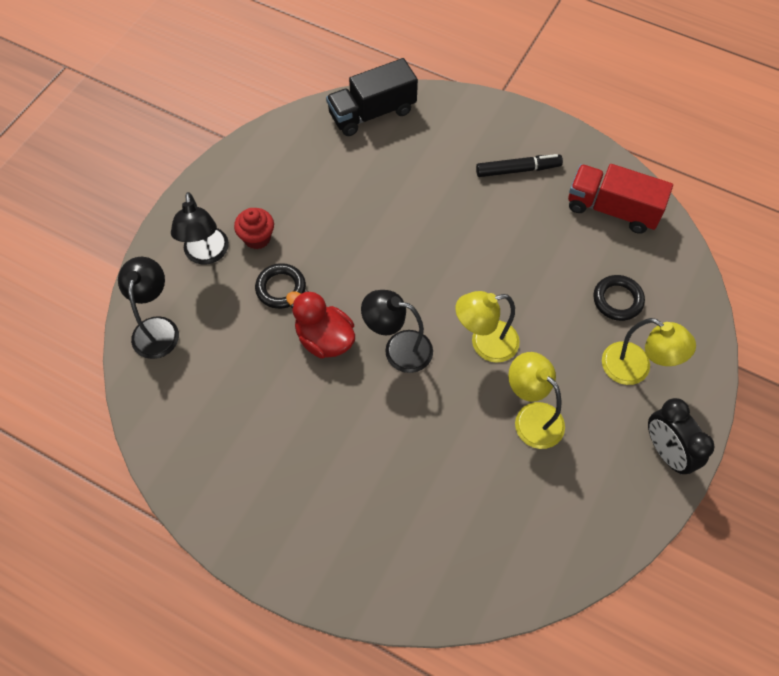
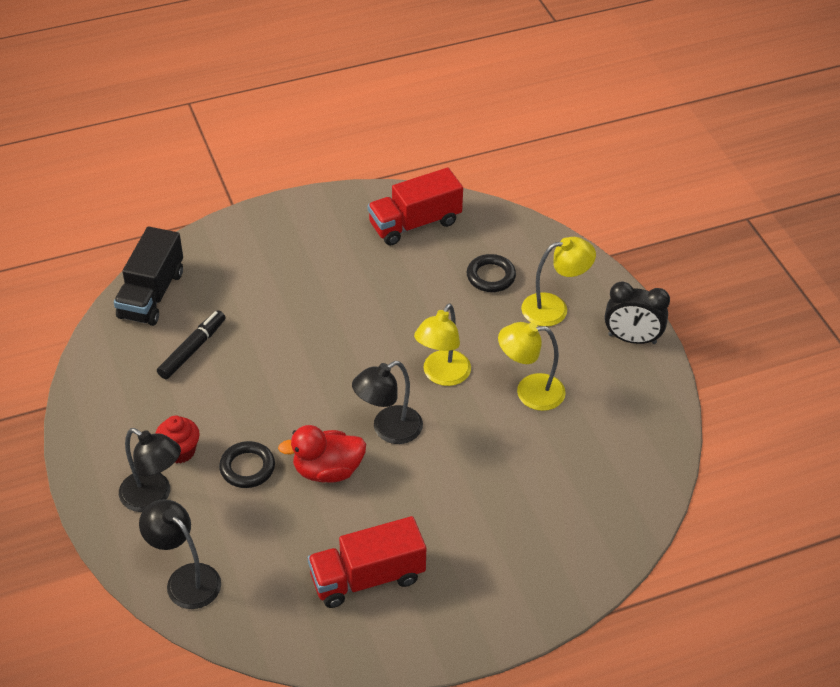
camera: 50 degrees left, 15 degrees down
(254, 440) = (367, 578): none -> red truck
(518, 170) = (317, 248): black marker -> black marker (192, 349)

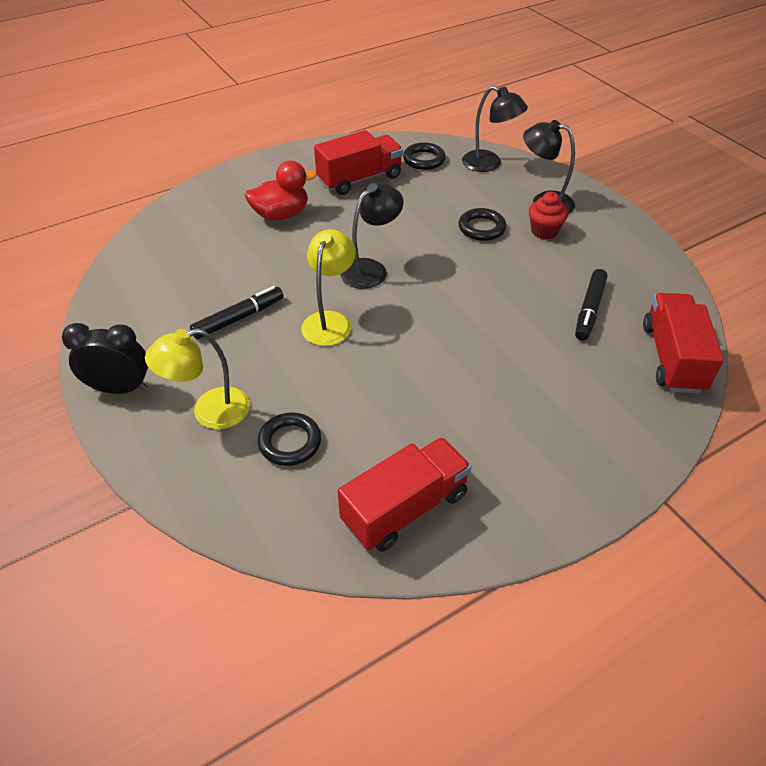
camera: 170 degrees right, 0 degrees up
(151, 294) = (672, 358): black truck -> red truck
(270, 603) = (424, 160): none -> black ring
(327, 470) = (414, 234): red duck -> red duck (281, 214)
(529, 392) = (238, 318): yellow lamp -> black marker

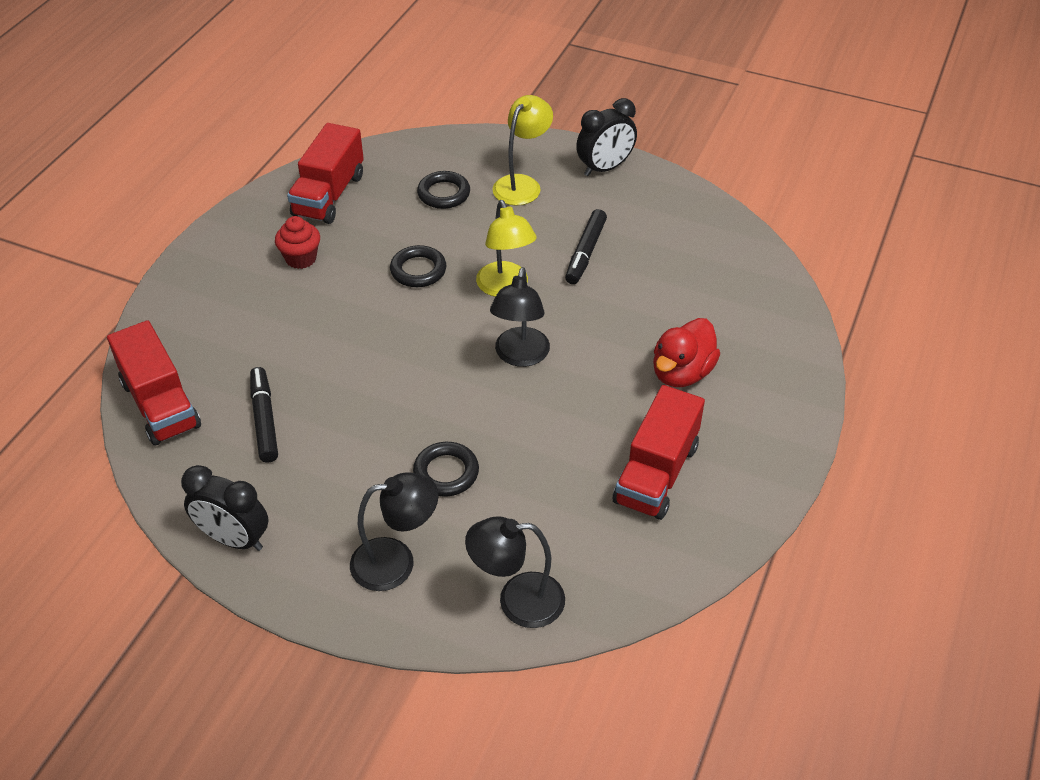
camera: 145 degrees right, 0 degrees up
(424, 160) = (611, 558): black ring -> black ring (418, 270)
(544, 231) = (368, 507): red cupcake -> red cupcake (301, 258)
(641, 250) = (234, 539): none -> black clock

